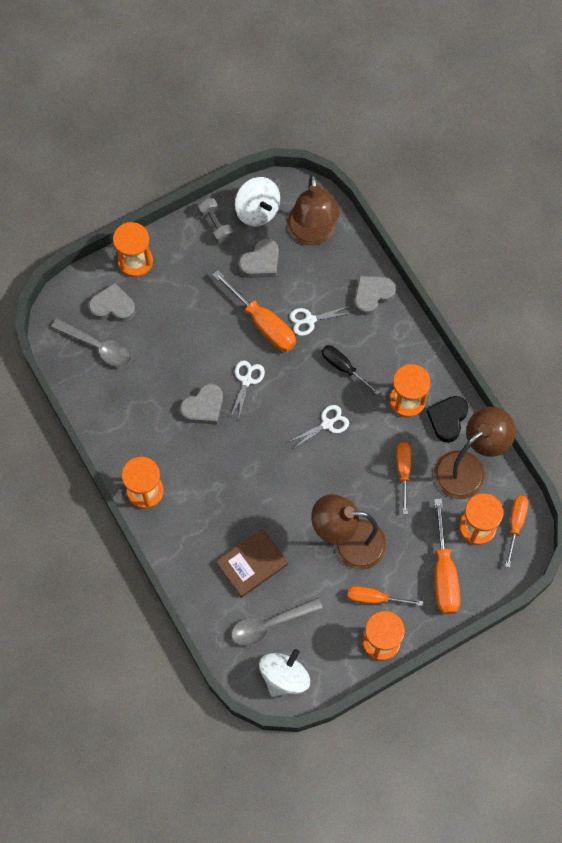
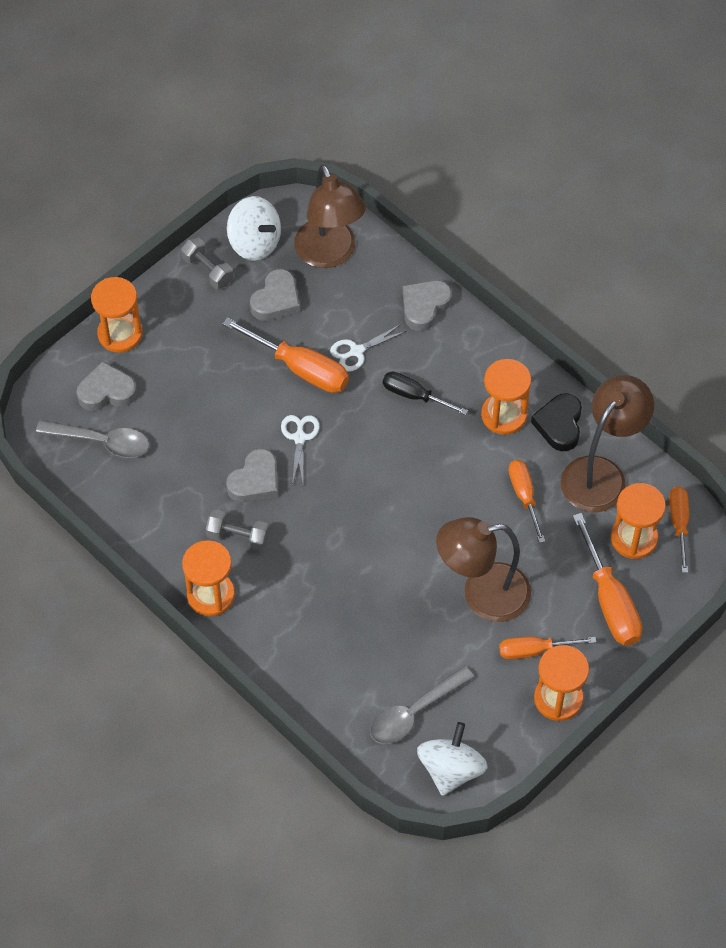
camera: 15 degrees left, 10 degrees down
(178, 449) = (238, 537): none -> grey dumbbell
(252, 564) = (370, 647): brown book -> none
(327, 424) = (414, 464): white scissors -> none

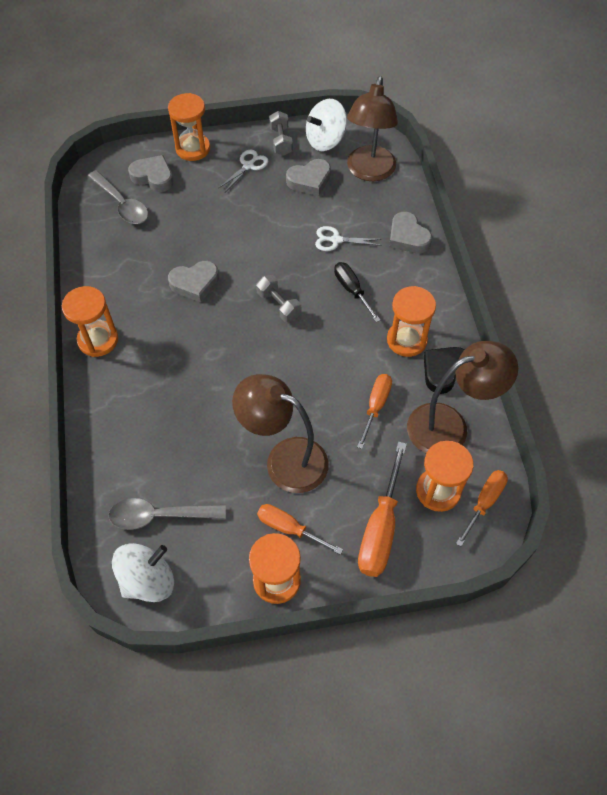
camera: 35 degrees right, 0 degrees up
(238, 537) = (151, 312): grey dumbbell -> grey dumbbell (279, 305)
(254, 243) = (325, 140): white spinning top -> white spinning top turned 75 degrees clockwise
(299, 437) = (249, 273): white scissors -> white scissors (248, 166)
(301, 369) = (288, 230): orange screwdriver -> none
(424, 307) = (408, 237): grey heart -> grey heart turned 105 degrees counterclockwise

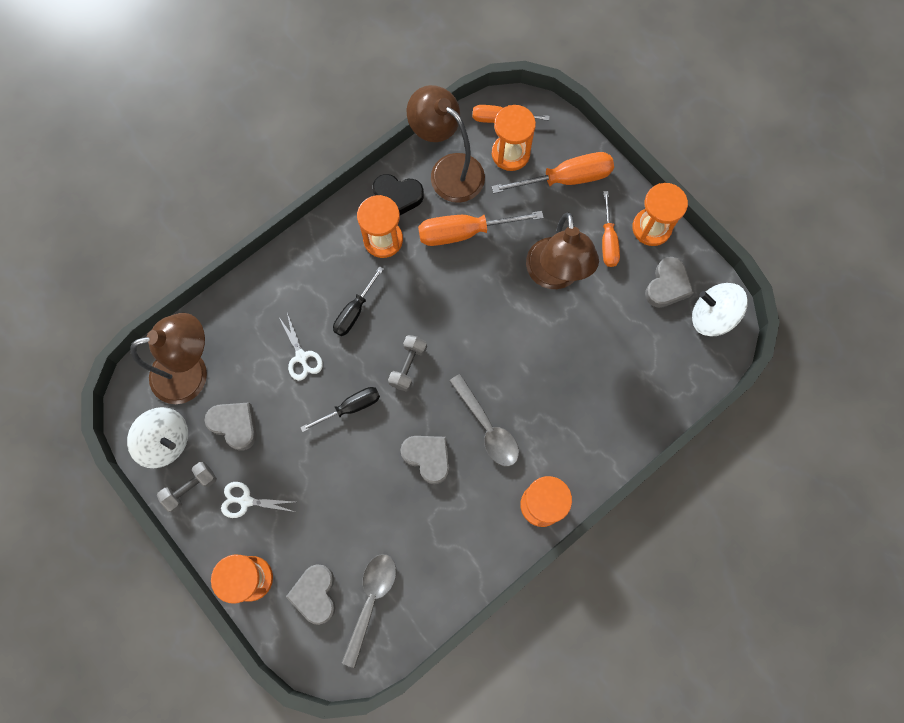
camera: 120 degrees left, 15 degrees up
(159, 516) = (661, 340): grey spoon -> grey spoon (487, 427)
(272, 253) = (351, 407): none -> black screwdriver
(376, 406) = (463, 232): orange screwdriver -> orange screwdriver, size x1.57
(408, 237) = (262, 294): grey heart -> grey heart (667, 285)

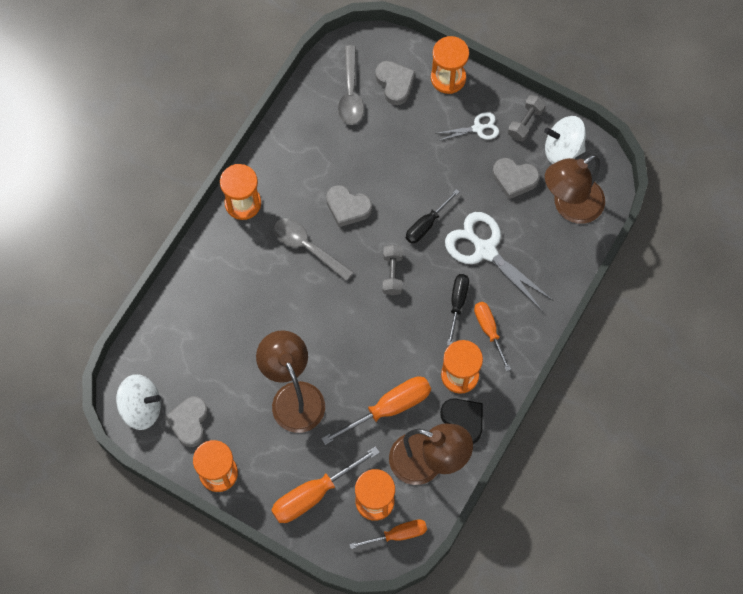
camera: 160 degrees right, 5 degrees down
(301, 357) = (485, 250): white scissors -> white scissors, size x1.90
(397, 197) = (463, 420): black heart -> black heart turned 60 degrees clockwise
(608, 241) = (255, 445): orange screwdriver -> orange screwdriver (488, 330)

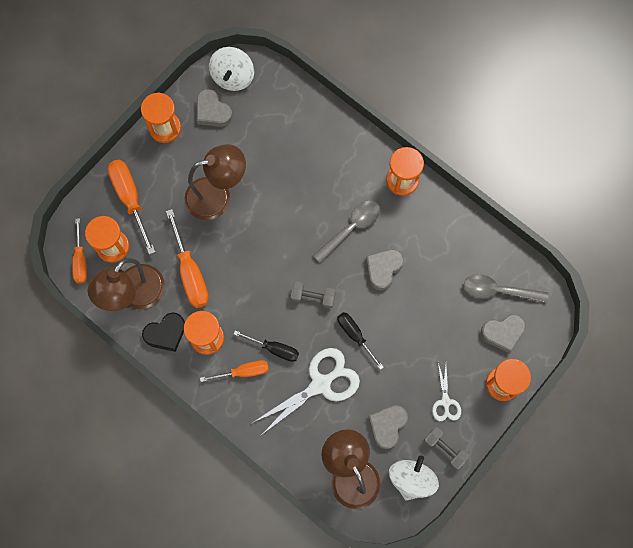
camera: 100 degrees right, 5 degrees up
(189, 422) = (212, 111): grey heart -> grey heart turned 150 degrees counterclockwise

